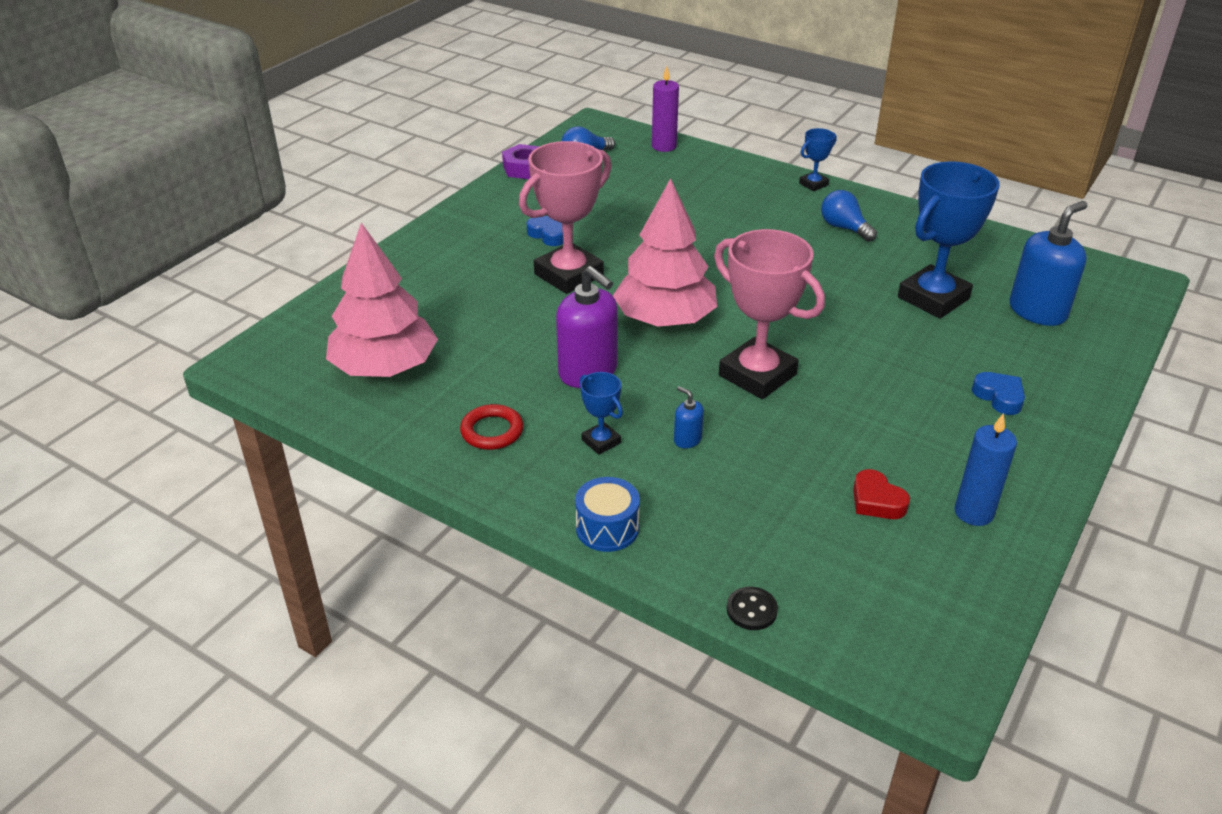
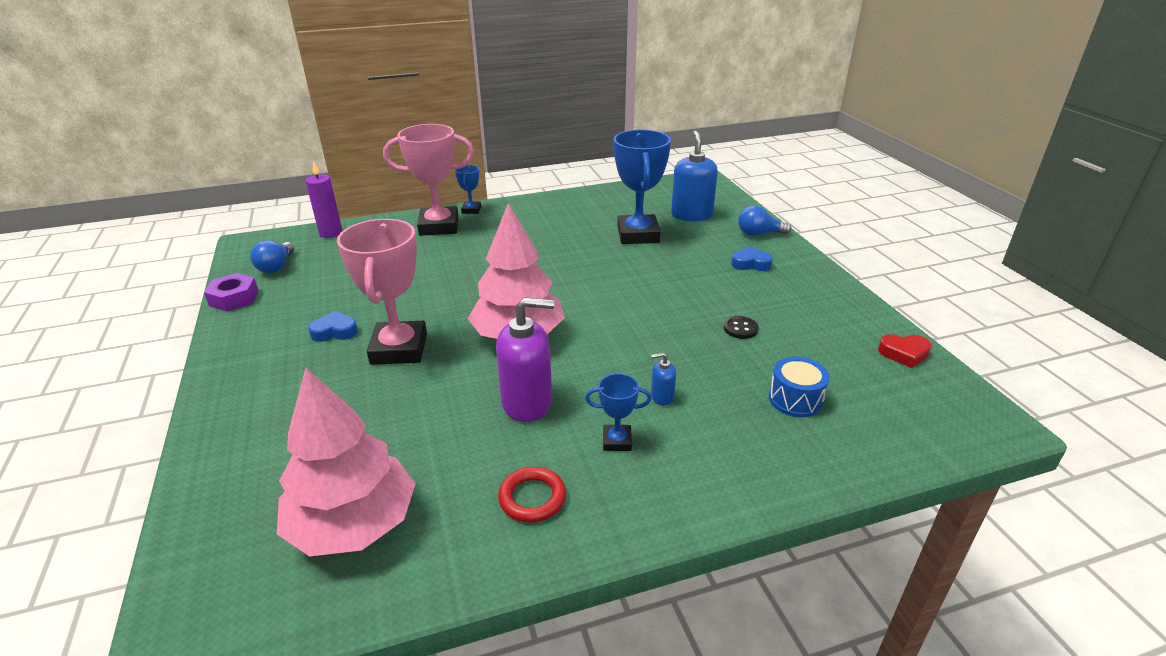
camera: 50 degrees left, 5 degrees down
(607, 528) = (722, 494): blue drum -> blue drum (795, 399)
(751, 610) = (872, 466): black button -> black button (740, 329)
(757, 375) = (629, 331): pink trophy -> pink trophy (439, 226)
(844, 228) = (530, 224): blue light bulb -> blue light bulb (759, 234)
(876, 501) = (804, 353): red heart -> red heart (904, 354)
(973, 512) = (845, 326): blue candle -> none

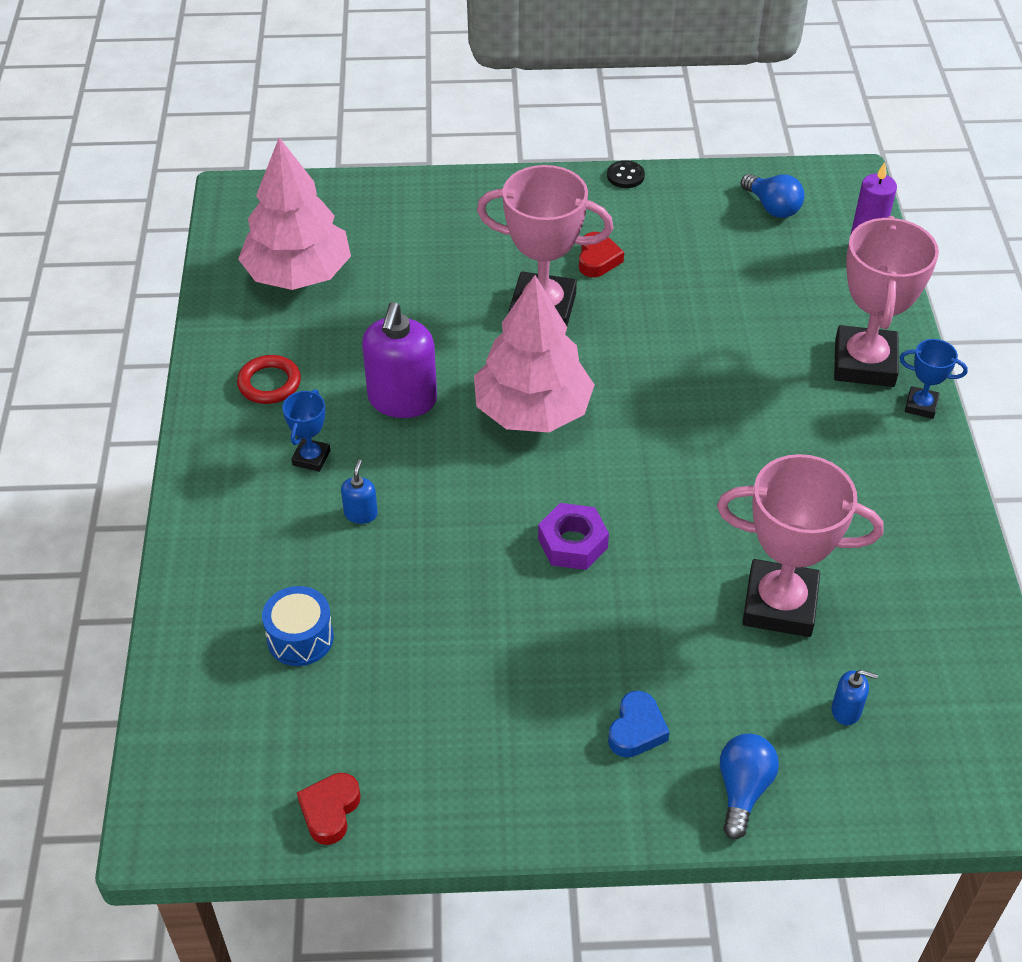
camera: 105 degrees right, 15 degrees up
(234, 298) = (700, 180): purple nut -> purple nut (572, 543)
(276, 267) = (772, 207): blue light bulb -> blue light bulb turned 150 degrees counterclockwise
(335, 331) = (598, 259): blue heart -> red heart
(638, 235) = (779, 604): blue trophy -> pink trophy
(691, 215) = (846, 710): blue soap dispenser -> blue soap dispenser, size x0.46
(740, 329) = (461, 641): black button -> black button (625, 176)

